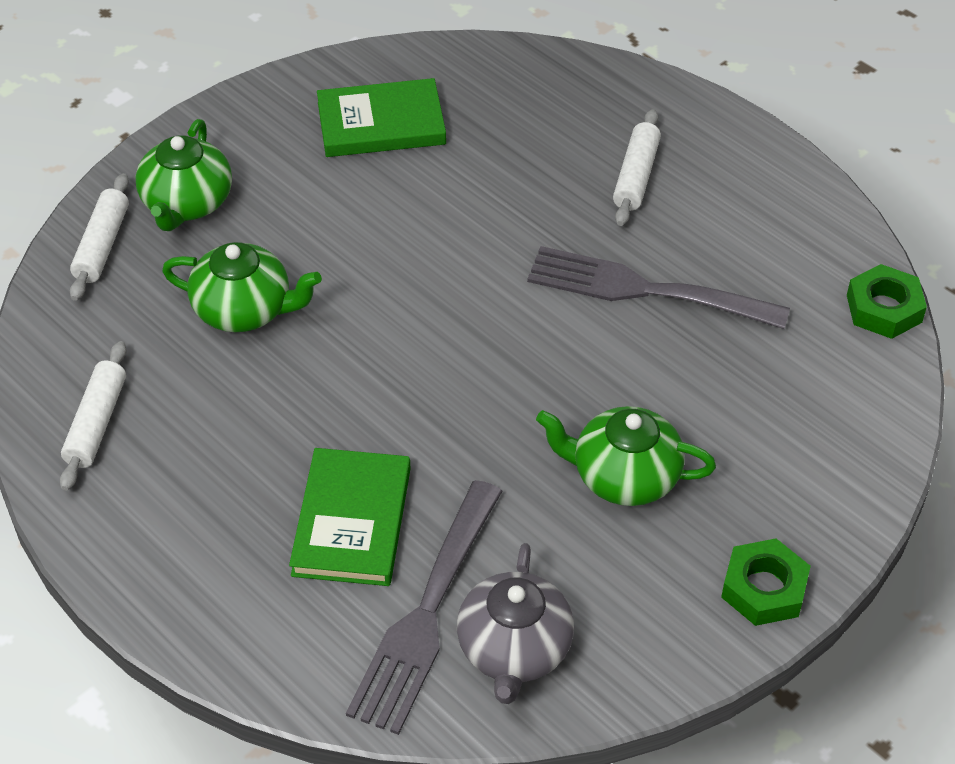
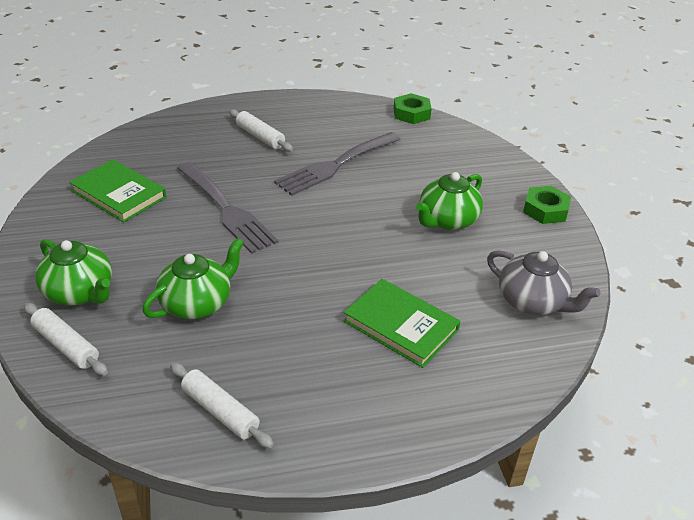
camera: 60 degrees left, 10 degrees down
(381, 123) = (119, 194): green book -> green book turned 75 degrees counterclockwise
(426, 614) = (488, 324): grey fork -> grey fork (227, 209)

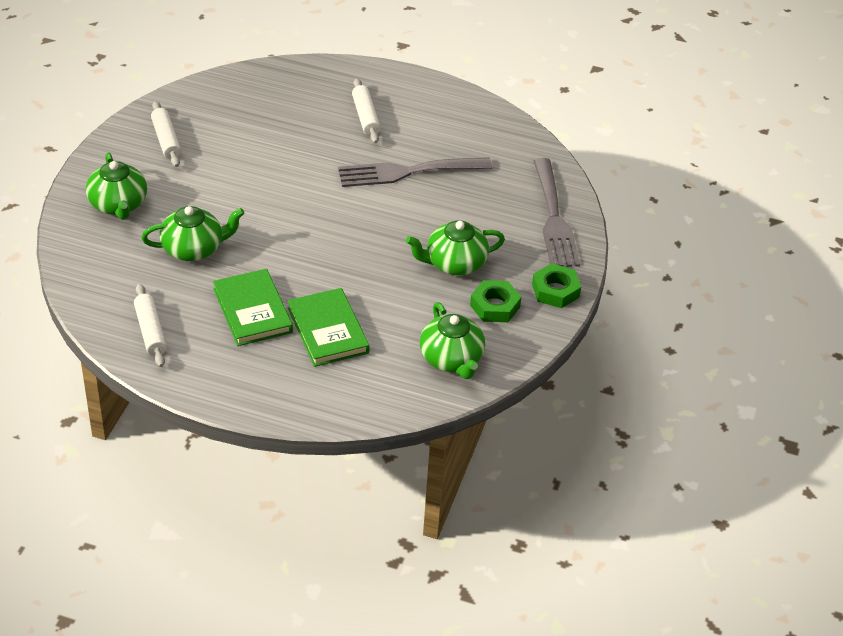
camera: 30 degrees right, 5 degrees up
(66, 345) = (84, 241): white rolling pin -> white rolling pin (166, 140)
(119, 194) = (203, 130): green book -> green book (252, 311)
(227, 209) = (277, 179): grey fork -> grey fork (554, 218)
(411, 113) = (534, 144): green nut -> green nut (495, 306)
(532, 302) = (451, 359): grey teapot -> green teapot

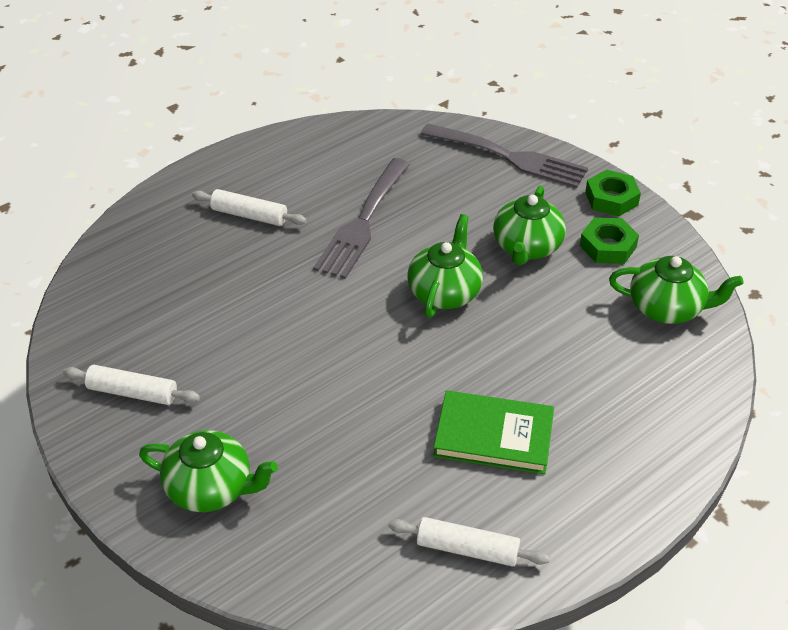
camera: 55 degrees left, 0 degrees up
(194, 249) = (349, 446): green teapot -> green teapot (445, 292)
(328, 330) = (567, 385): green book -> none

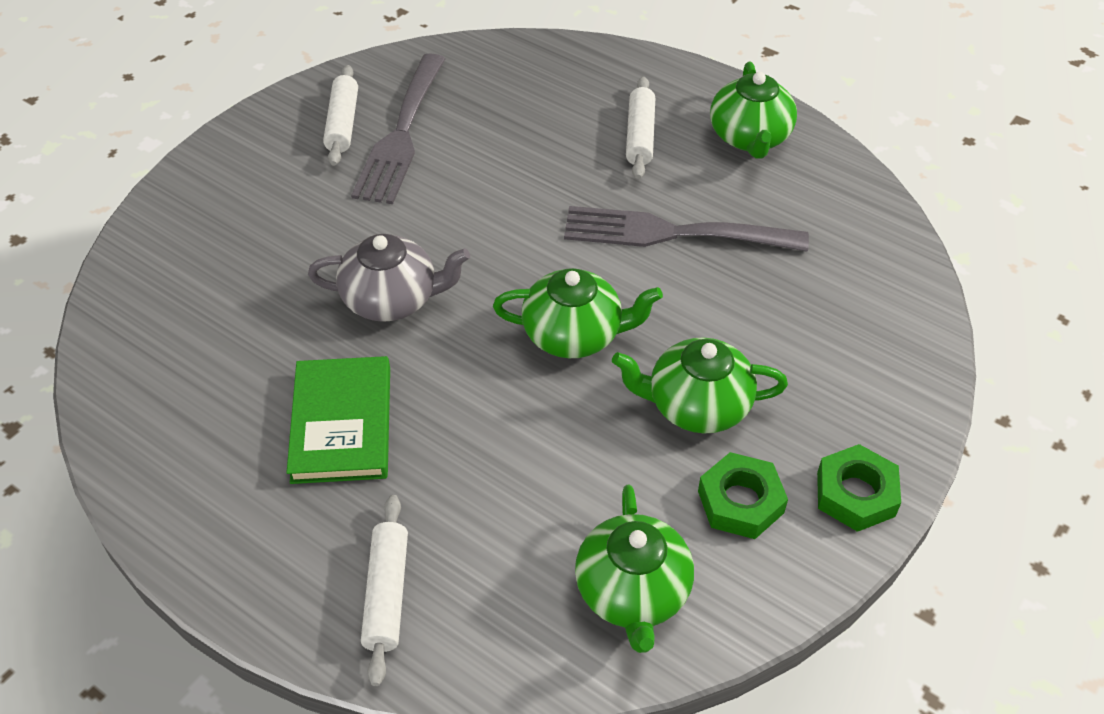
camera: 75 degrees right, 5 degrees up
(211, 488) = (230, 208): green teapot -> green teapot (749, 137)
(372, 388) = (392, 299): none -> grey teapot
(467, 549) = (172, 426): white rolling pin -> white rolling pin (386, 594)
(510, 157) = (888, 356): grey fork -> grey fork (402, 134)

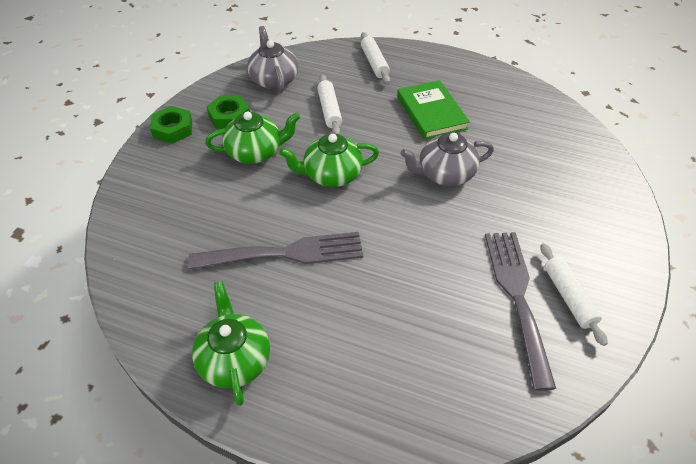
camera: 165 degrees right, 0 degrees up
(632, 592) = (274, 79): green teapot -> grey teapot
(640, 136) = (328, 339): white rolling pin -> white rolling pin (329, 110)

